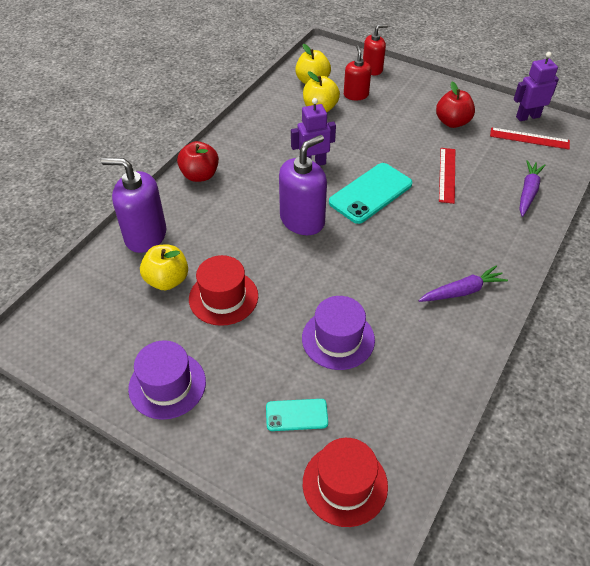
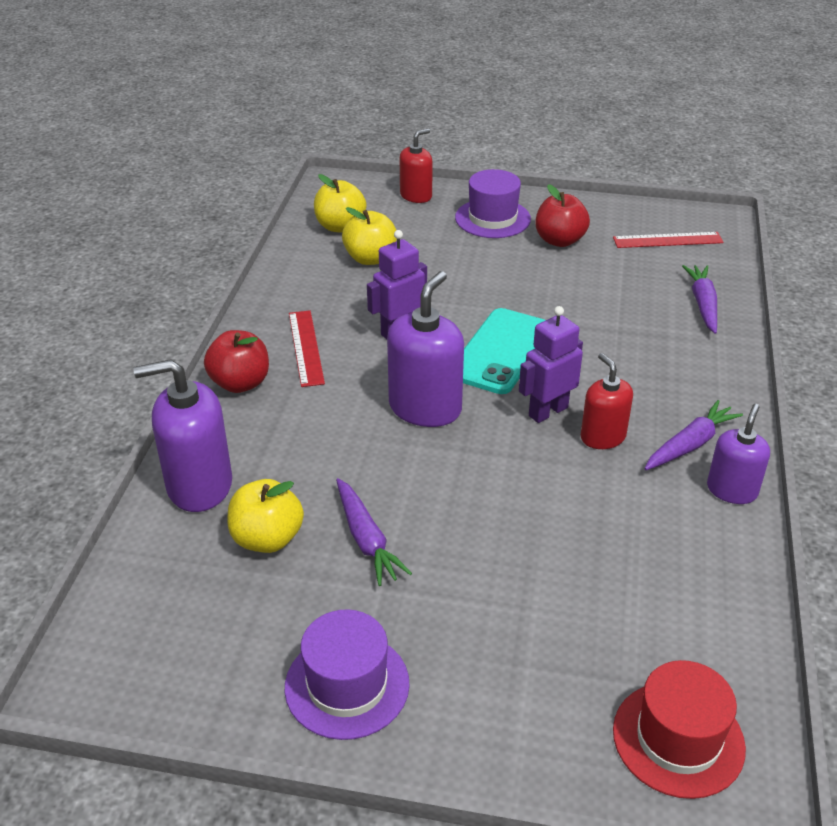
camera: 20 degrees left, 10 degrees down
(223, 297) = (366, 539): red hat -> purple carrot
(296, 415) = (560, 668): turquoise phone -> none
(338, 339) = (561, 550): purple hat -> purple hat (492, 218)
(356, 95) = (411, 232): red soap dispenser -> red soap dispenser (602, 437)
(447, 175) = (589, 306): red ruler -> red ruler (305, 347)
(473, 331) = (731, 490): none -> purple soap dispenser
(527, 117) = (650, 215): purple robot -> purple robot (547, 411)

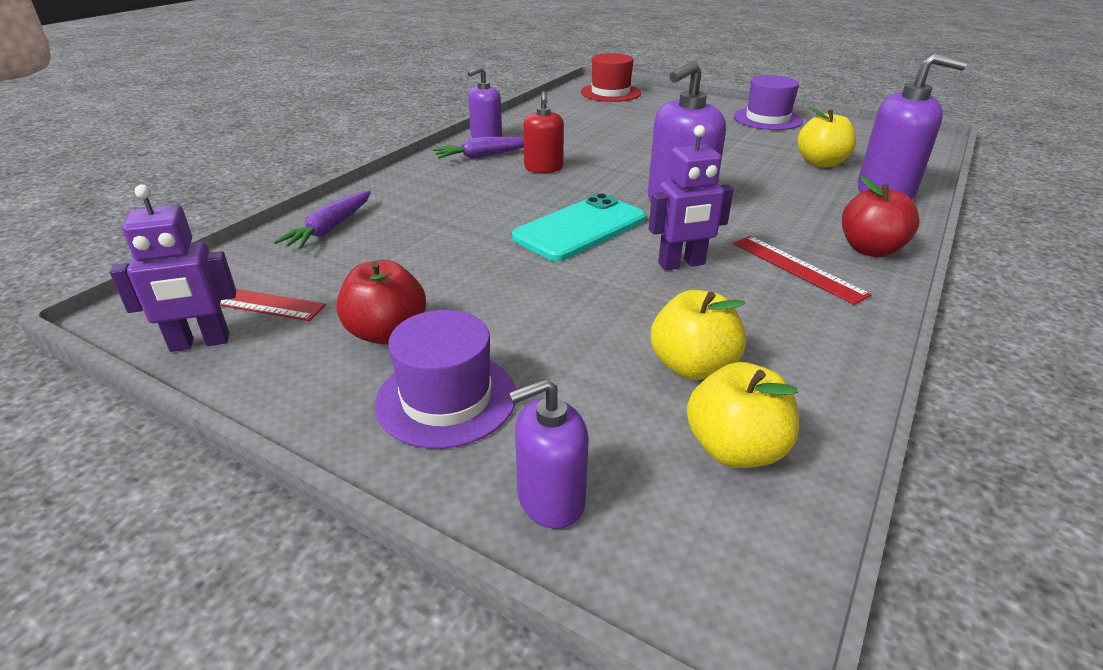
camera: 160 degrees left, 5 degrees down
(305, 347) = (797, 268): red ruler -> red ruler turned 45 degrees counterclockwise
(366, 539) = (748, 154): purple carrot -> none
(416, 196) = (550, 499): red soap dispenser -> purple soap dispenser
(547, 411) = (573, 186): purple robot -> purple robot (200, 343)

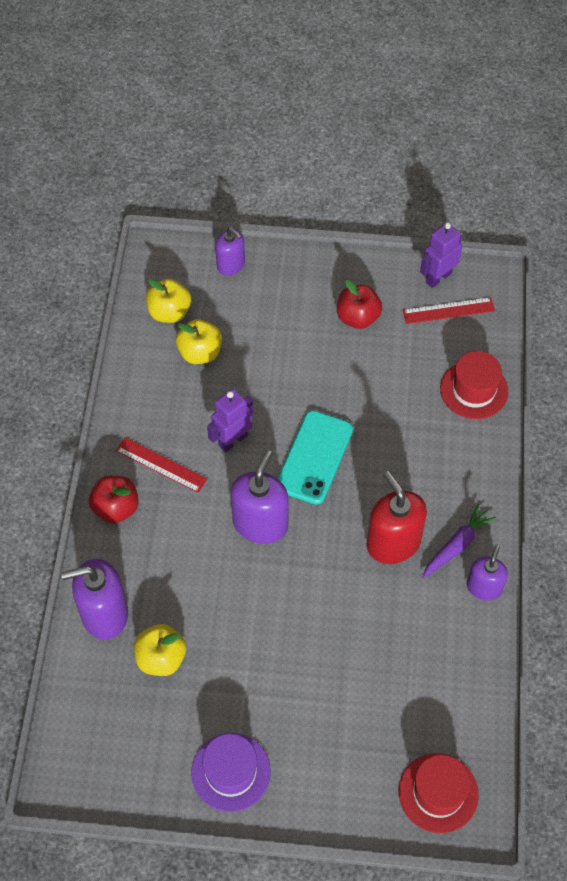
camera: 155 degrees right, 25 degrees up
(330, 228) = (474, 390): purple carrot -> red hat
(446, 398) = (300, 292): purple hat -> none
(543, 168) = (393, 543): red soap dispenser -> red soap dispenser, size x1.62
(550, 499) = (231, 265): purple soap dispenser -> purple soap dispenser turned 90 degrees clockwise

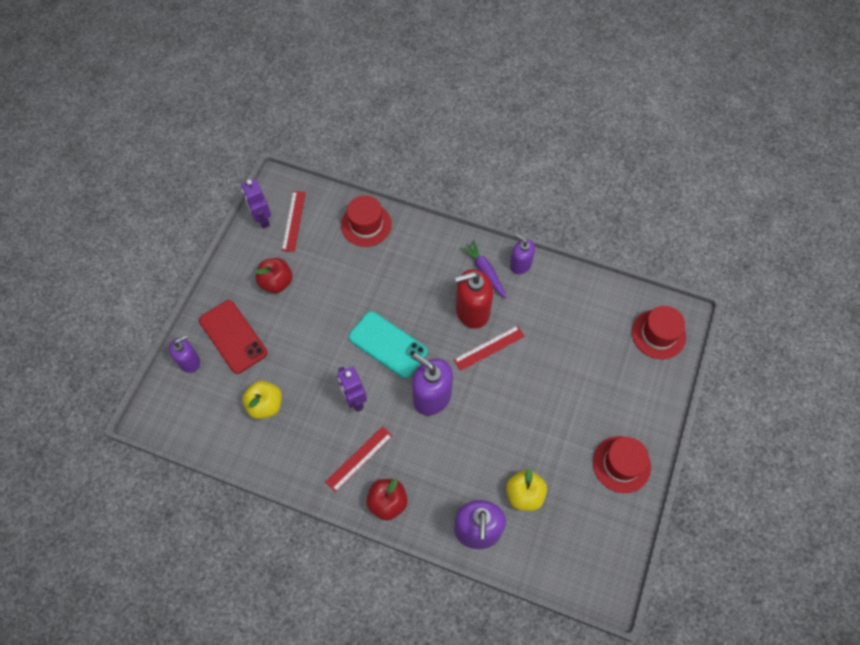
camera: 75 degrees left, 5 degrees up
(169, 312) = (217, 420): yellow apple -> none
(231, 772) = (621, 464): purple hat -> red hat
(273, 296) = (233, 337): none -> red phone
(347, 575) = (489, 348): none -> red ruler

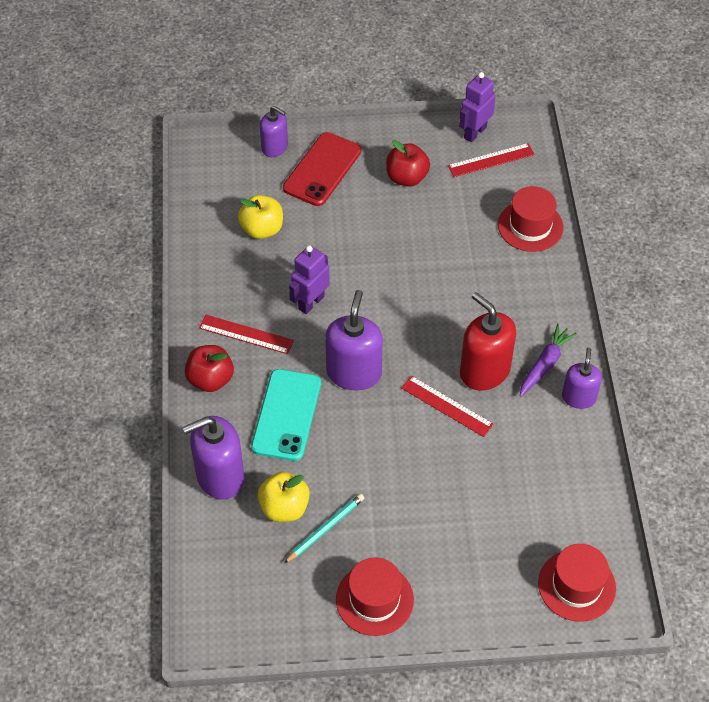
camera: 65 degrees right, 10 degrees down
(387, 344) = (392, 306): turquoise phone -> turquoise phone (286, 415)
(553, 473) = (325, 529): none -> turquoise pencil

